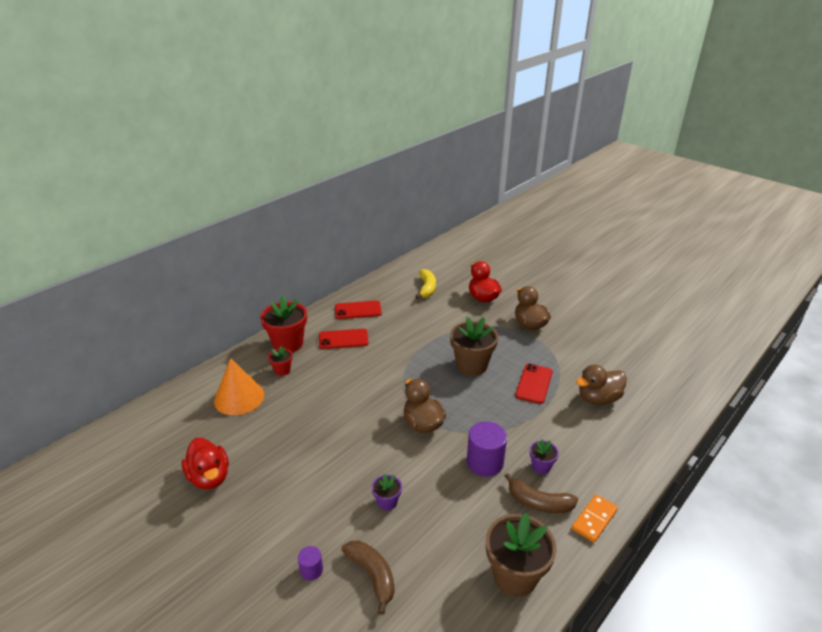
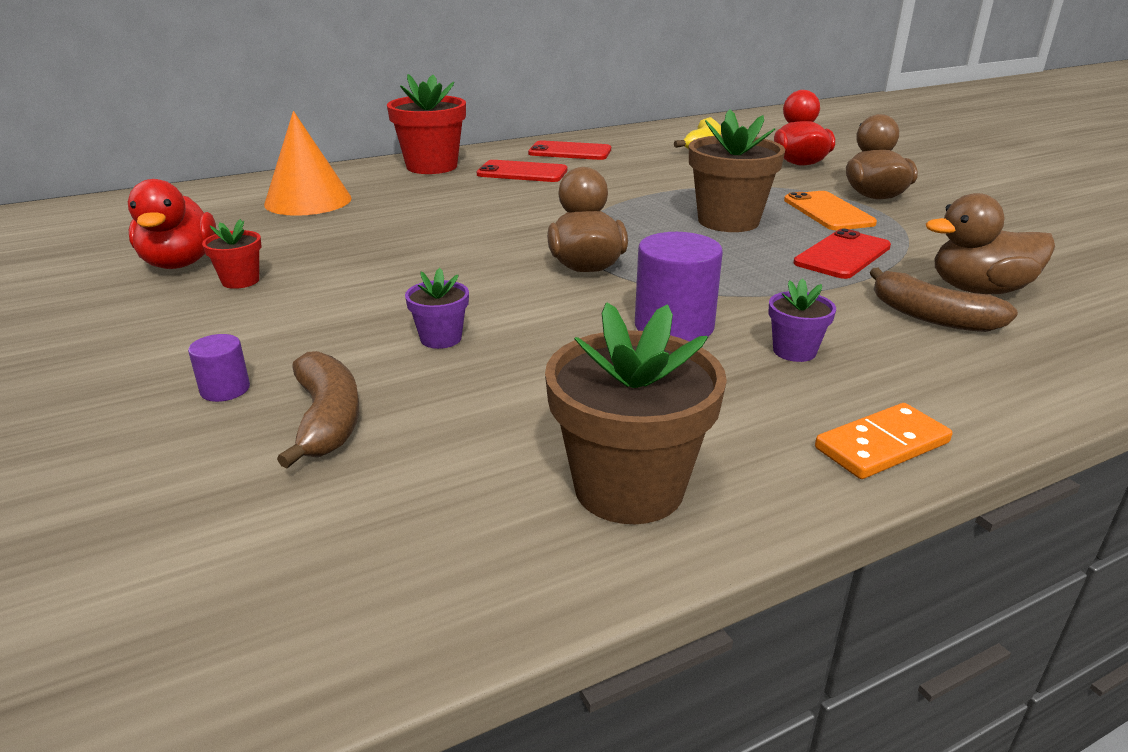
camera: 20 degrees right, 5 degrees down
(282, 370) = (399, 187): red flower pot -> red flower pot (240, 281)
(514, 345) = (828, 212): none -> orange phone
(539, 502) = (758, 396): brown banana -> brown banana (931, 317)

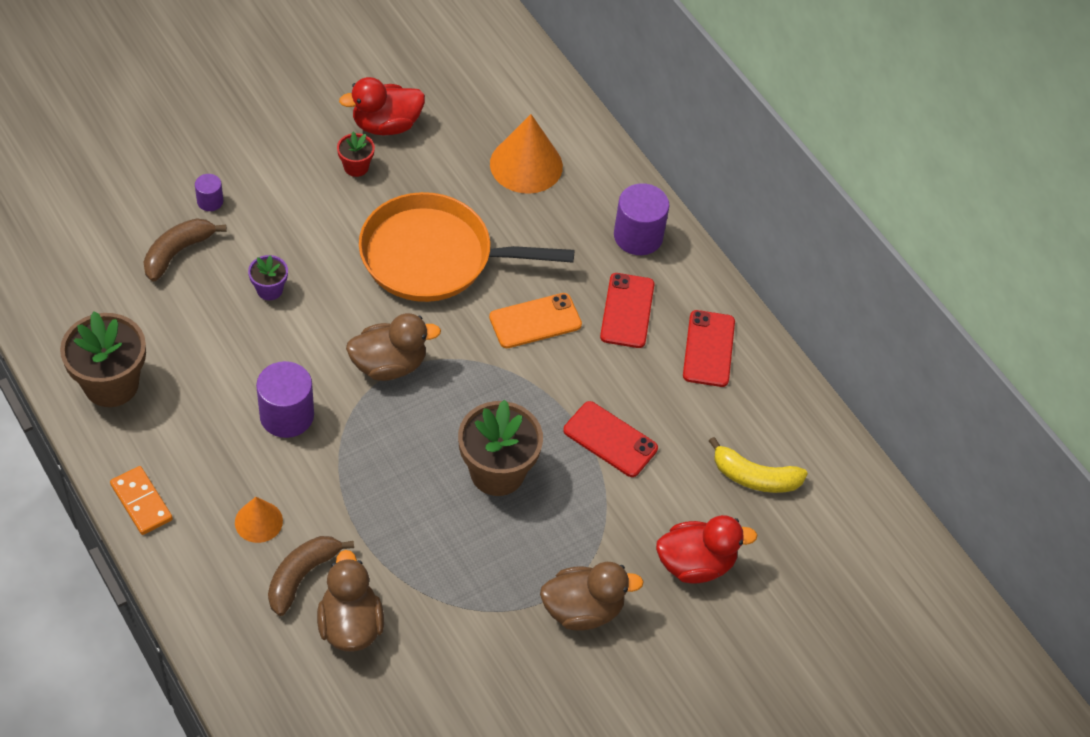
camera: 80 degrees right, 25 degrees up
(327, 420) = (177, 253): brown banana -> brown banana turned 150 degrees clockwise
(421, 242) = (433, 256): none -> orange pan
(432, 166) = (638, 236): red flower pot -> purple cylinder
(794, 351) = (250, 480): purple flower pot -> none
(828, 212) = (530, 558): orange phone -> orange phone (535, 321)
(842, 255) = (419, 545): red phone -> red phone (610, 439)
(863, 345) = (258, 521): none -> orange cone

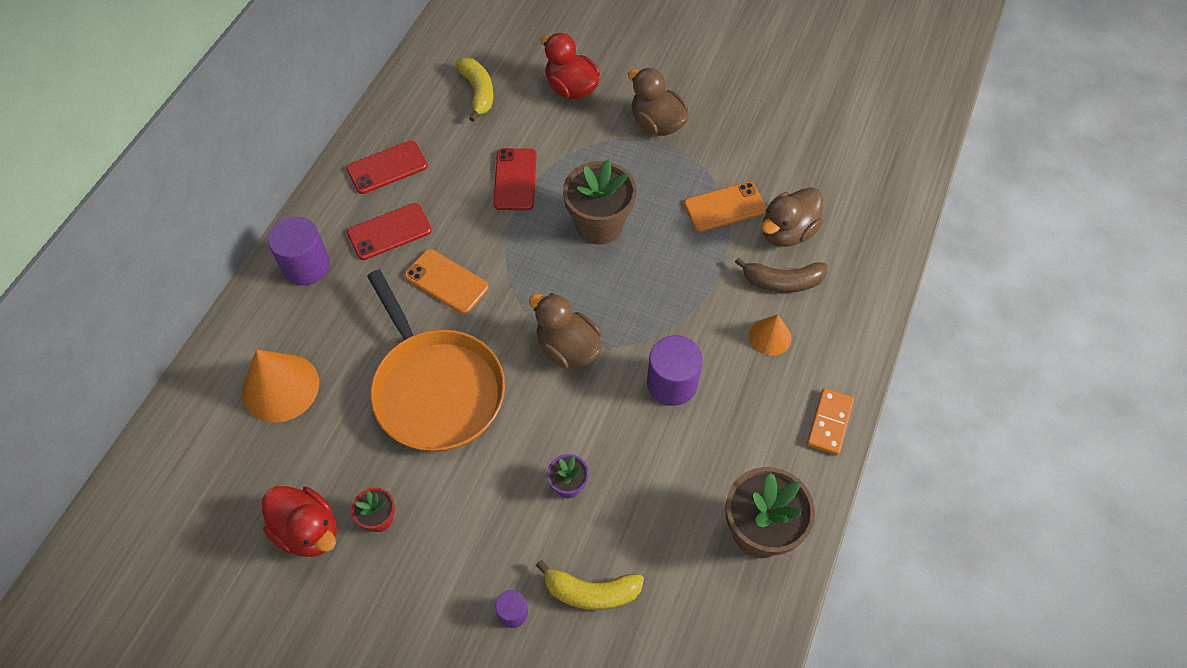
camera: 120 degrees left, 5 degrees up
(177, 253) = (591, 592): brown banana -> yellow banana
(426, 592) = (724, 207): none -> orange phone

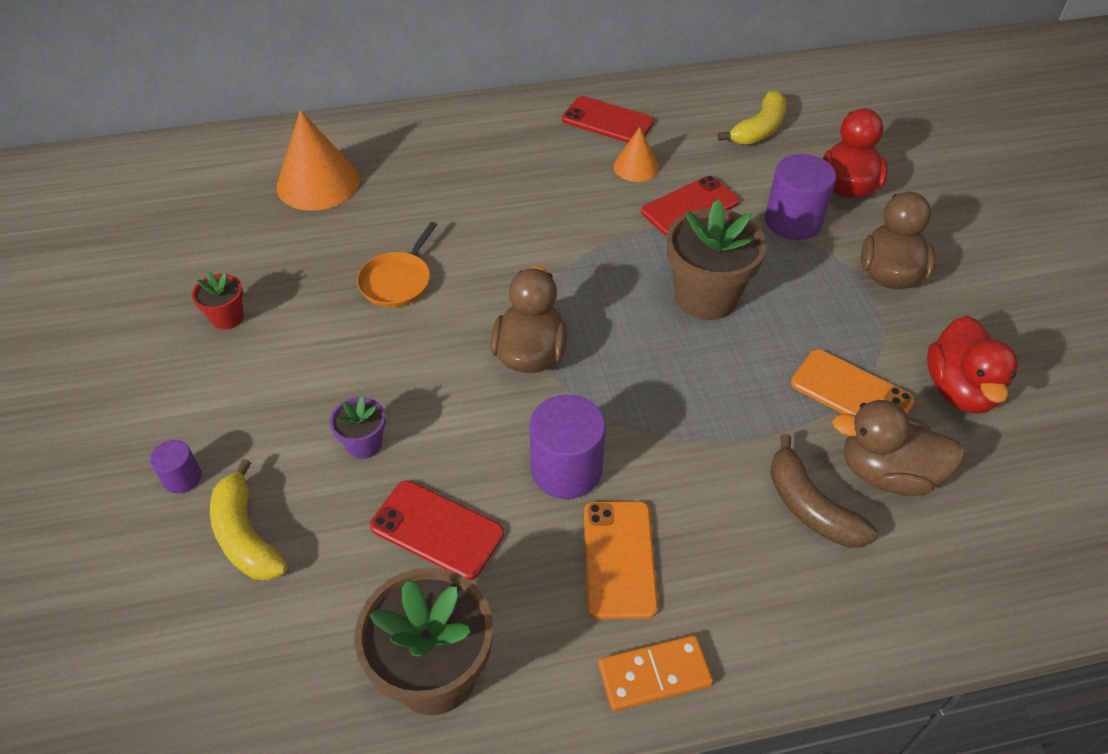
camera: 55 degrees right, 10 degrees down
(306, 265) = (454, 131): purple cylinder -> purple cylinder (793, 221)
(308, 531) = (184, 278): red duck -> red duck (959, 390)
(389, 232) = (540, 159): red phone -> red phone (437, 530)
(436, 389) = (397, 281): orange pan -> orange pan, size x0.46
(446, 282) = (523, 224): orange phone -> orange phone (619, 558)
(770, 336) = (719, 536): orange cone -> orange cone (636, 167)

